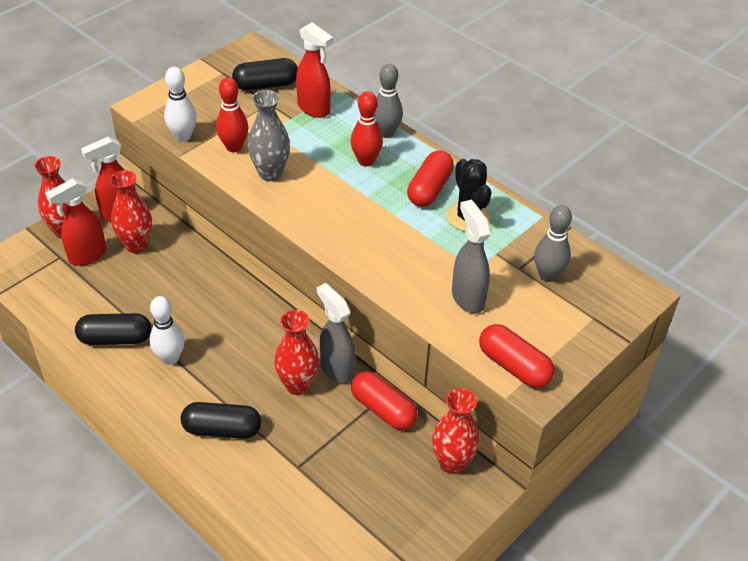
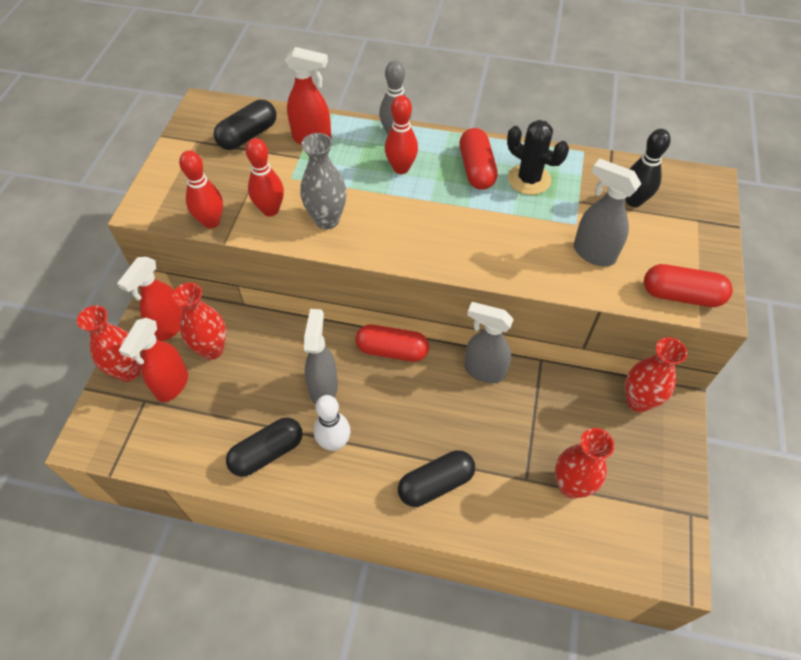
camera: 30 degrees left, 10 degrees up
(183, 136) = (211, 222): white bowling pin -> red bowling pin
(196, 315) = (324, 387): none -> grey spray bottle
(297, 385) = (464, 404): red vase -> red vase (571, 485)
(383, 409) = (549, 386): red capsule -> red capsule (392, 350)
(548, 275) = (634, 201): grey bowling pin -> black bowling pin

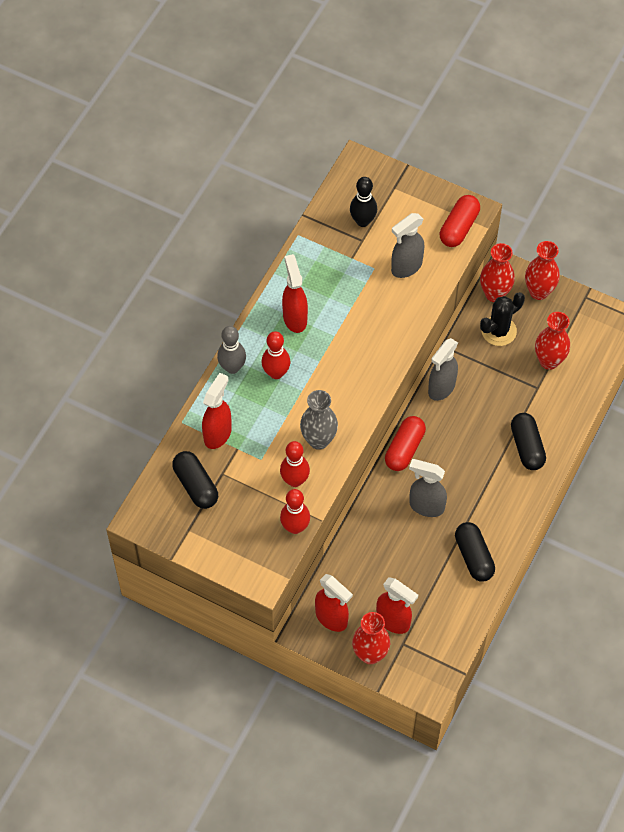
camera: 75 degrees left, 5 degrees up
(212, 349) = (365, 586): red vase -> red vase (539, 292)
(334, 443) = (477, 508): white bowling pin -> none
(476, 169) = (295, 318): red capsule -> red spray bottle
(529, 179) = (318, 284): black cactus -> black cactus (498, 331)

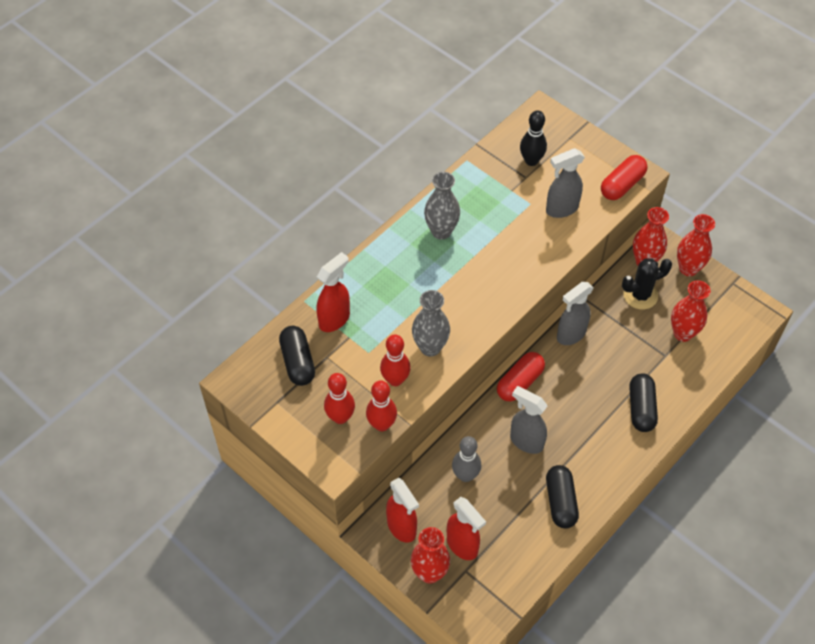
camera: 15 degrees right, 5 degrees down
(232, 367) = (368, 262): grey bowling pin -> grey bowling pin (465, 475)
(276, 373) = (408, 276): red bowling pin -> red bowling pin (340, 417)
(295, 318) = (441, 231): red spray bottle -> grey vase

